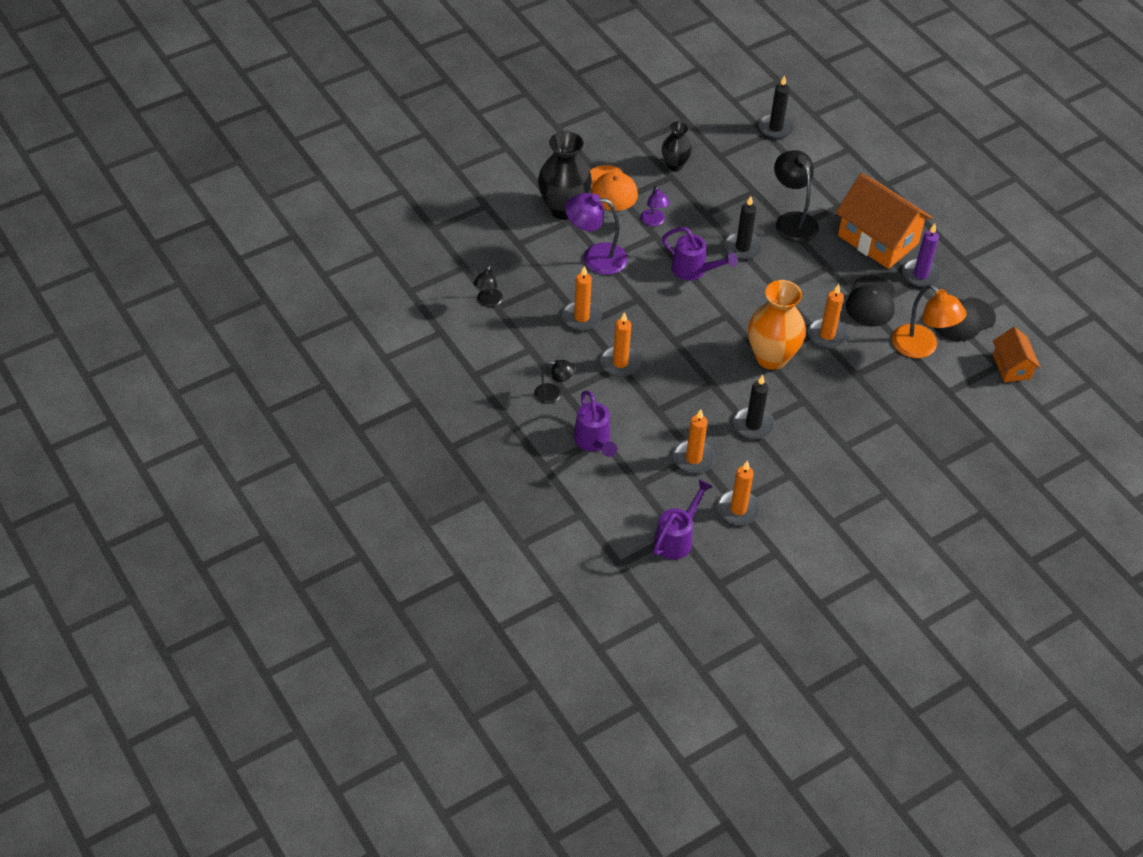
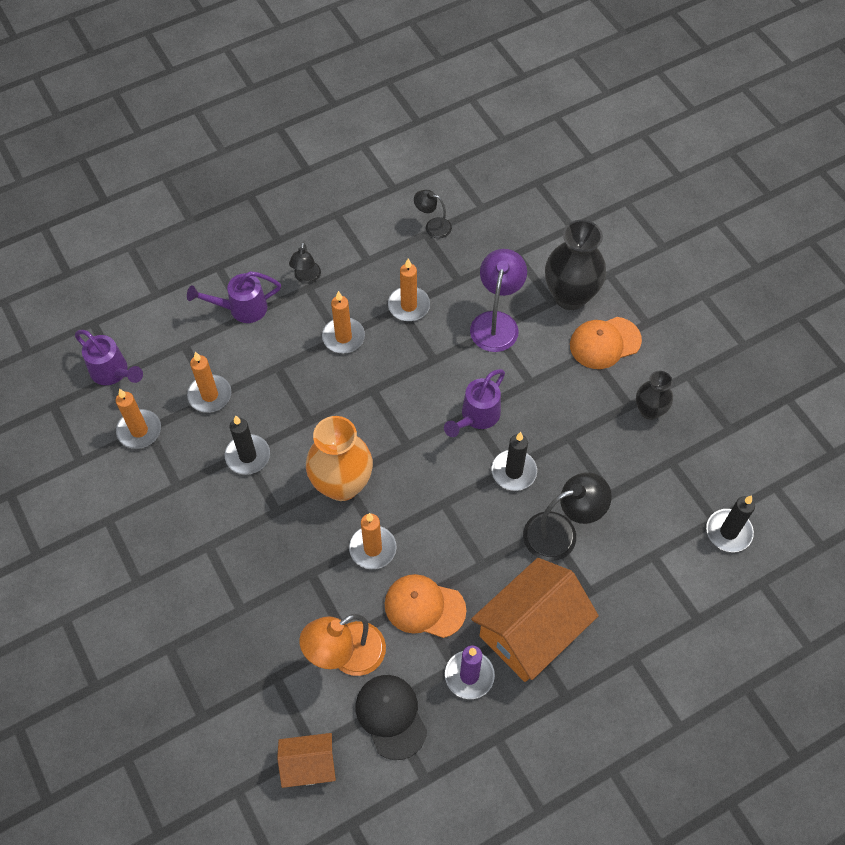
camera: 95 degrees right, 10 degrees up
(654, 221) = (553, 382): purple lamp -> none
(871, 302) = (424, 607): black cap -> orange cap

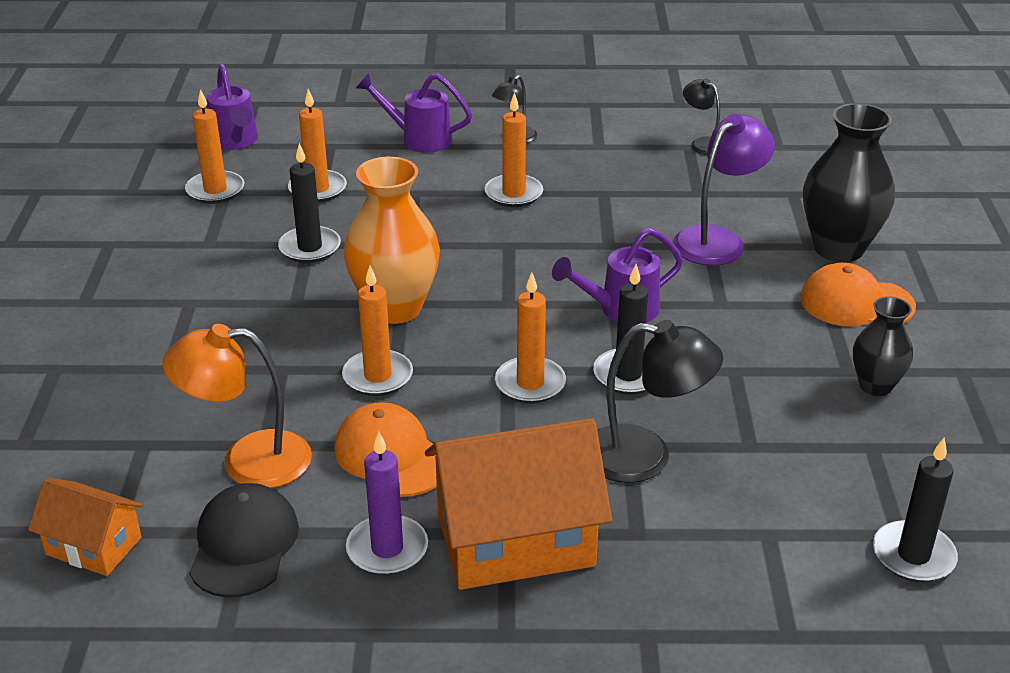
camera: 30 degrees right, 25 degrees down
(409, 306) = (616, 194): orange candle -> orange candle (530, 383)

